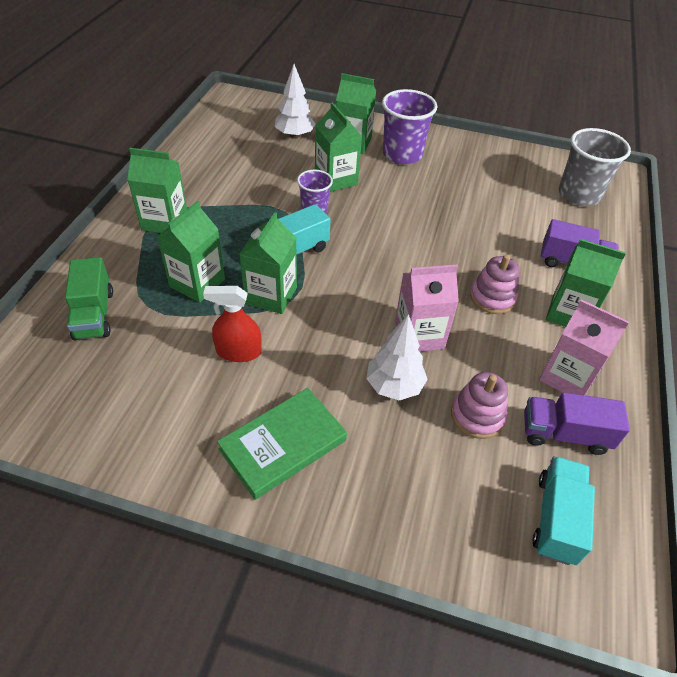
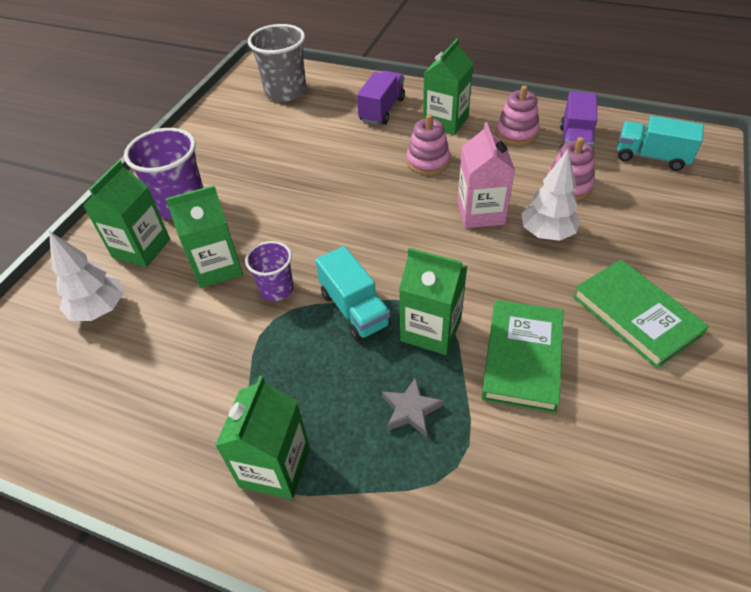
camera: 80 degrees left, 0 degrees up
(94, 314) = (477, 538): green truck -> none
(197, 283) = (410, 410): green carton -> grey star
(238, 351) = (522, 358): red spray bottle -> green book
(567, 377) = (516, 133): pink carton -> pink stacking toy

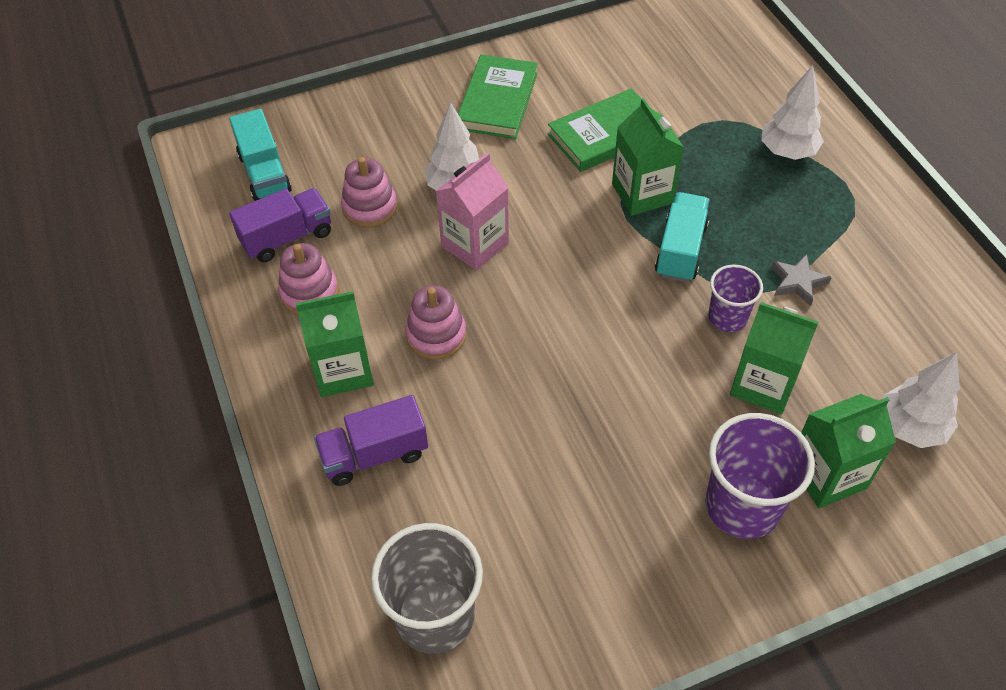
camera: 135 degrees left, 5 degrees up
(275, 467) = (838, 196): green carton -> none
(363, 480) = (787, 152): none -> white tree
(410, 410) = (716, 162): grey star -> grey star (798, 282)

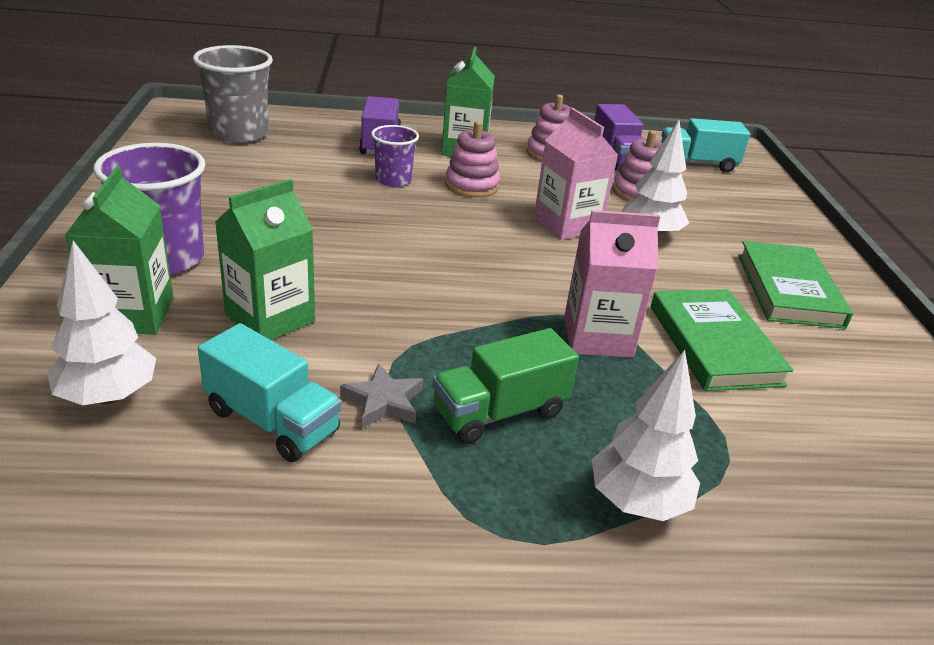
camera: 105 degrees right, 20 degrees down
(497, 101) = (788, 290): green book -> green book turned 60 degrees clockwise
(642, 193) = (597, 337): green carton -> pink carton
(680, 250) = (492, 332): turquoise truck -> turquoise truck (272, 421)
(727, 317) = (374, 329): purple cup -> purple cup (393, 180)
(761, 224) = (500, 412): none -> green truck

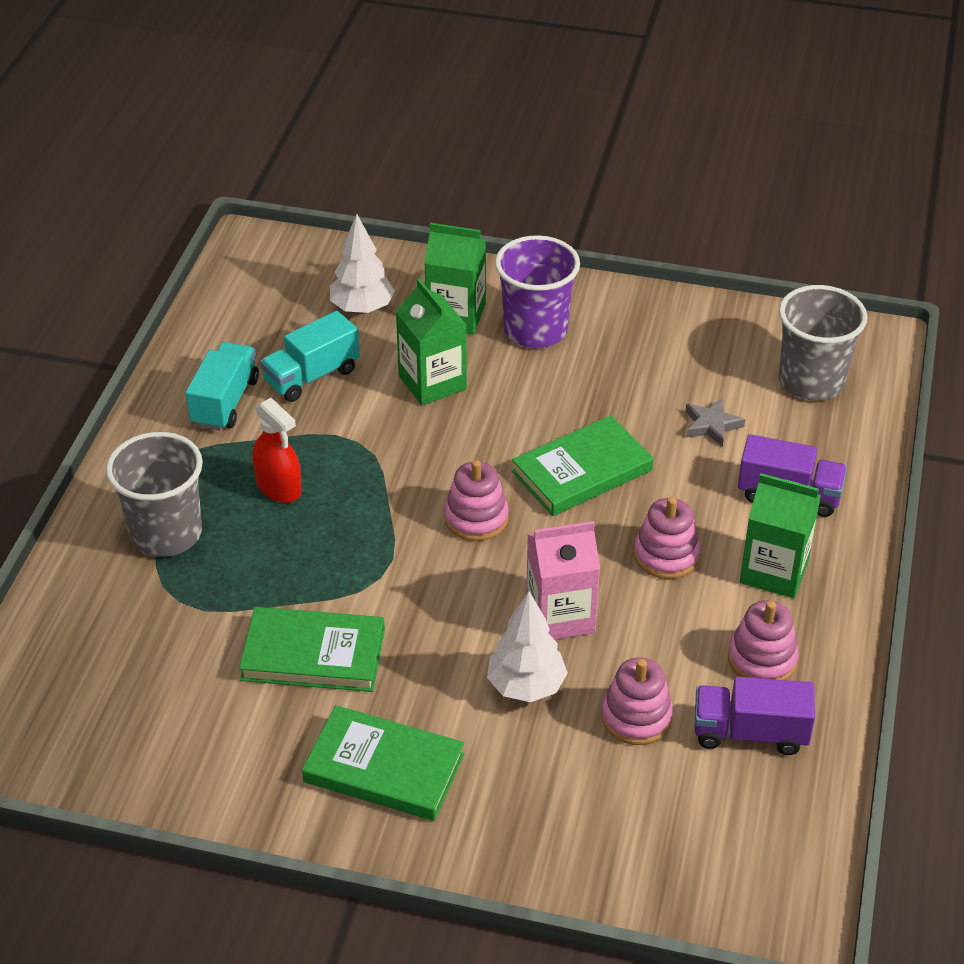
camera: 110 degrees right, 10 degrees up
(383, 402) = (312, 429): grey star -> grey star (711, 425)
(387, 223) = (582, 471): none -> green book
(393, 180) = (683, 490): purple cup -> none
(477, 271) = (476, 518): none -> pink stacking toy
(500, 412) = (278, 487): green truck -> red spray bottle
(597, 337) = (350, 573): pink carton -> none
(637, 502) = (166, 533): white tree -> grey cup
(697, 164) = (729, 832): turquoise truck -> turquoise truck (225, 402)

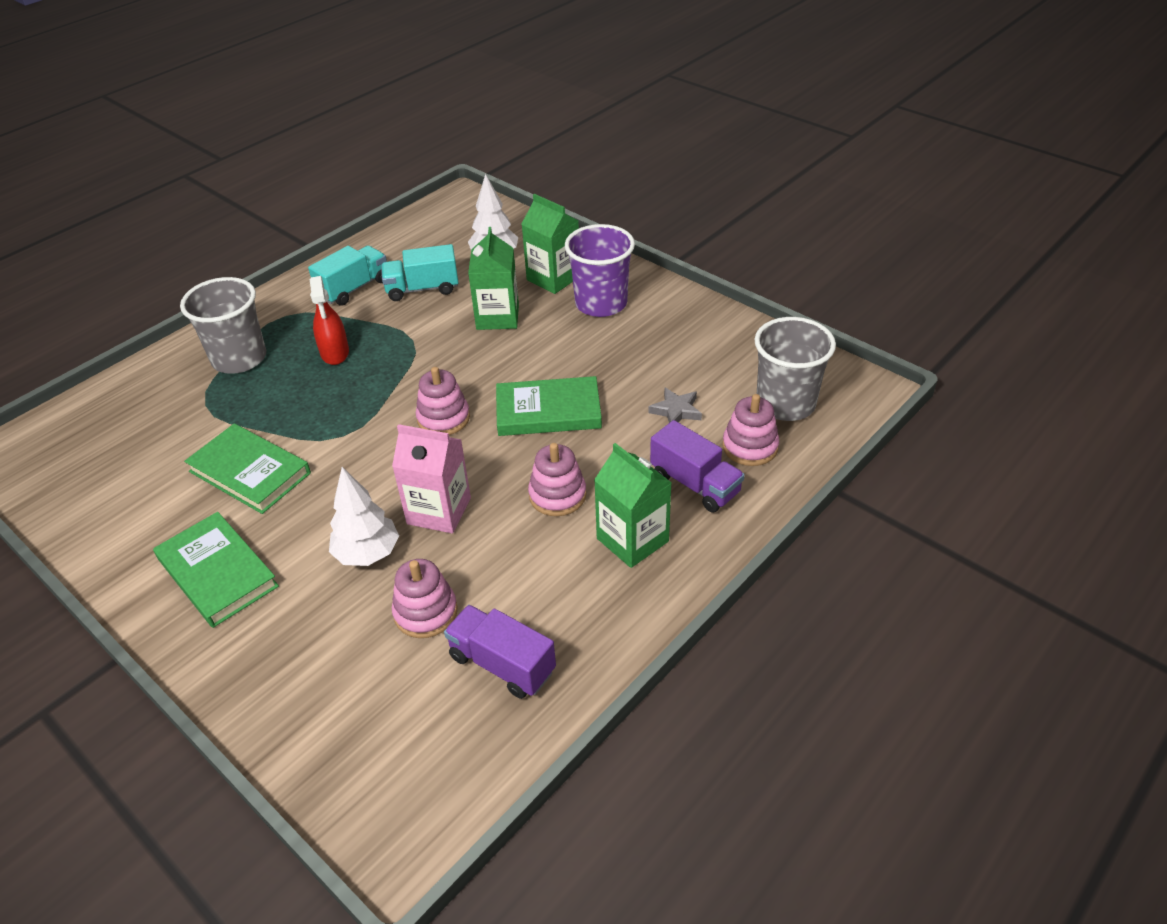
camera: 30 degrees right, 0 degrees up
(762, 659) = (563, 607): pink stacking toy -> pink stacking toy (750, 447)

